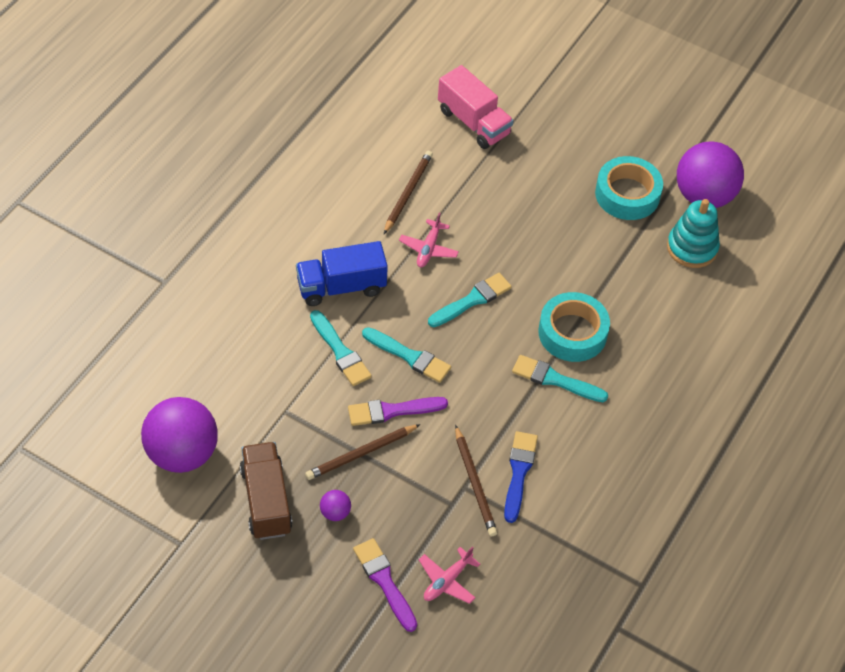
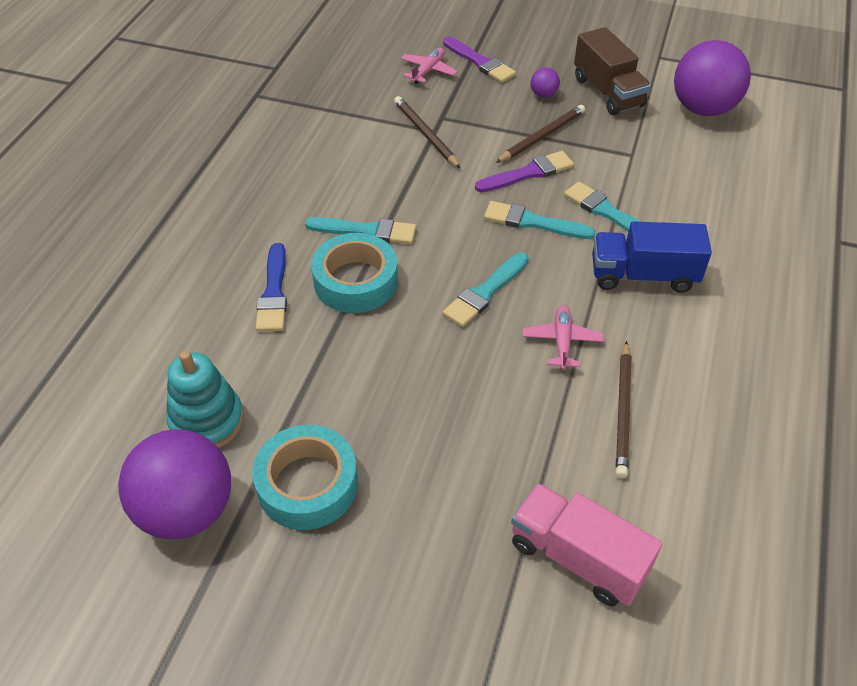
camera: 170 degrees right, 5 degrees down
(341, 287) = (643, 275): blue truck -> blue truck turned 150 degrees counterclockwise
(519, 472) = (385, 149): blue brush -> blue brush (274, 293)

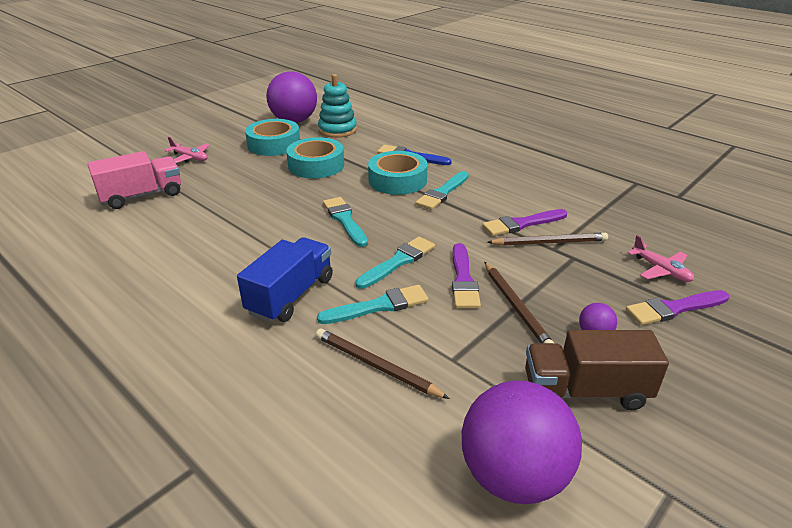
camera: 115 degrees right, 15 degrees down
(357, 387) = (316, 165): none -> turquoise tape
(401, 157) = (522, 224): none -> purple brush
(562, 341) = (272, 236): pink plane -> pink plane (190, 158)
(623, 411) = (195, 240): brown pencil -> brown pencil (376, 366)

